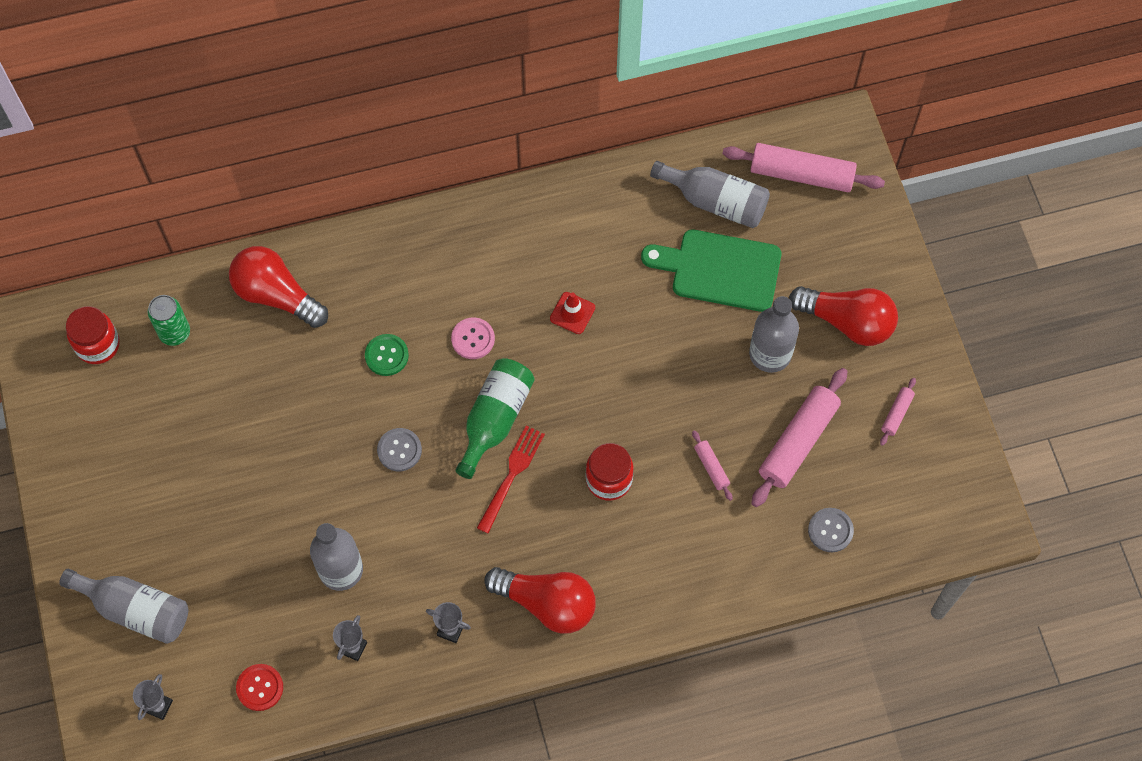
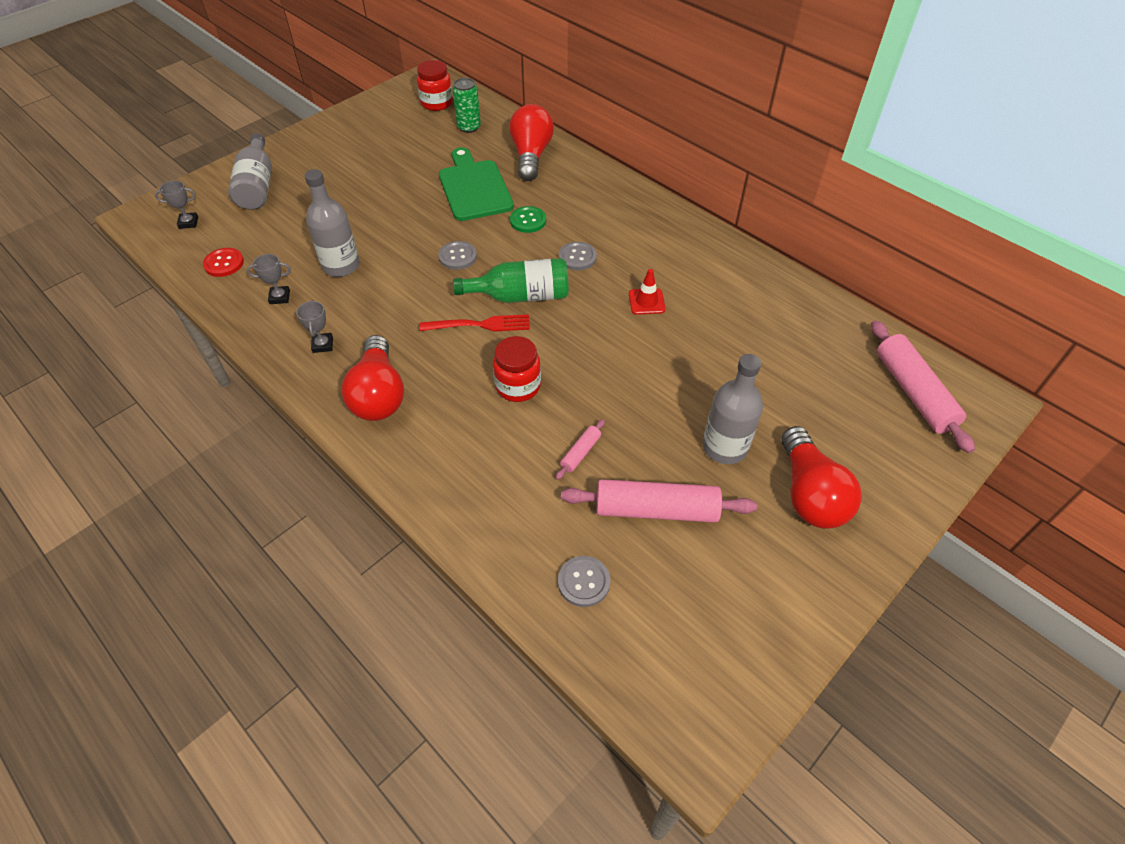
camera: 60 degrees right, 15 degrees down
(473, 339) = (577, 257): pink button -> grey button
(715, 202) = (826, 346): grey bottle -> none
(720, 269) = (770, 376): green cutting board -> green cutting board (474, 188)
(896, 414) = (753, 584): pink rolling pin -> none

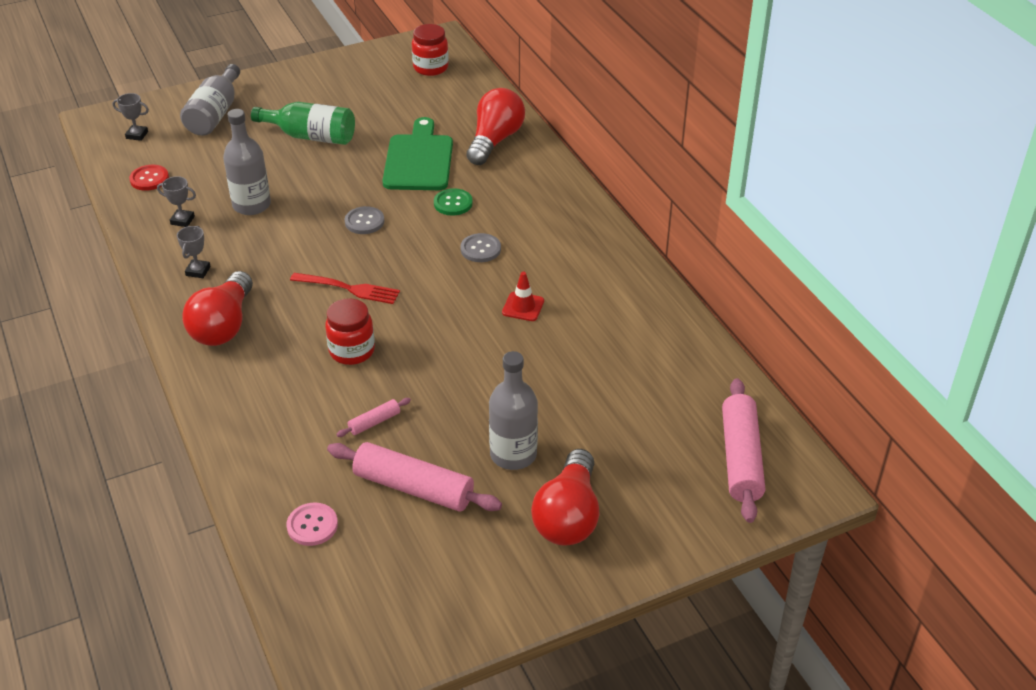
camera: 20 degrees right, 10 degrees down
(469, 127) = (449, 98): green can -> none
(520, 296) = (403, 272): green bottle -> green bottle (311, 136)
(583, 582) = (312, 525): grey button -> pink button

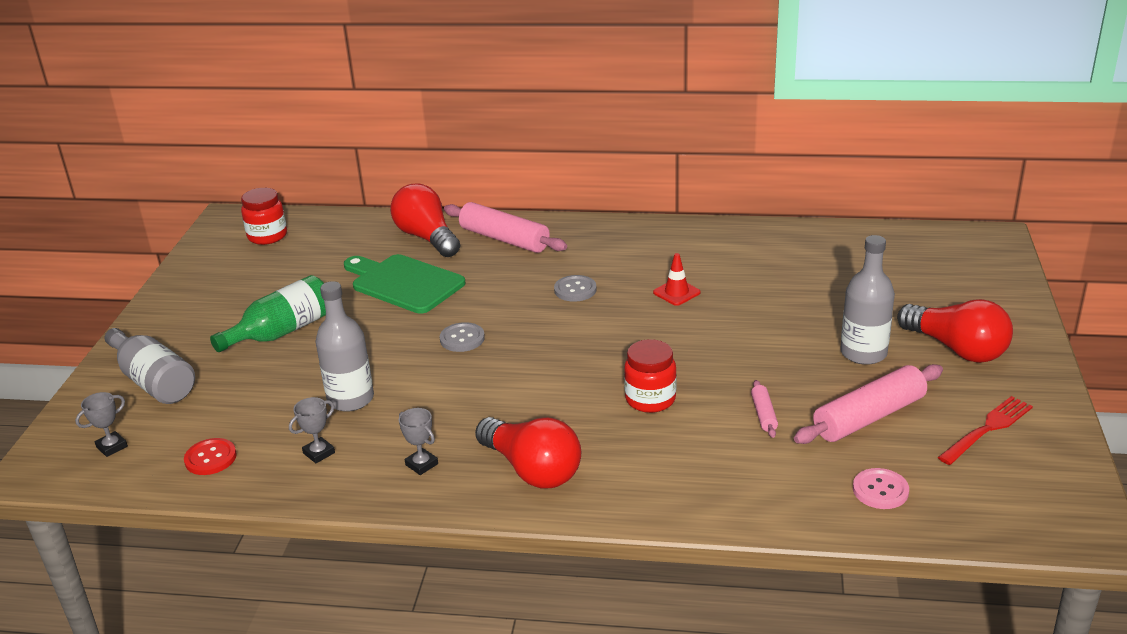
camera: 55 degrees left, 10 degrees down
(349, 289) = (555, 375): red fork -> red fork (988, 429)
(453, 203) = (492, 284): green button -> none
(740, 458) = (942, 256): pink rolling pin -> pink rolling pin (504, 239)

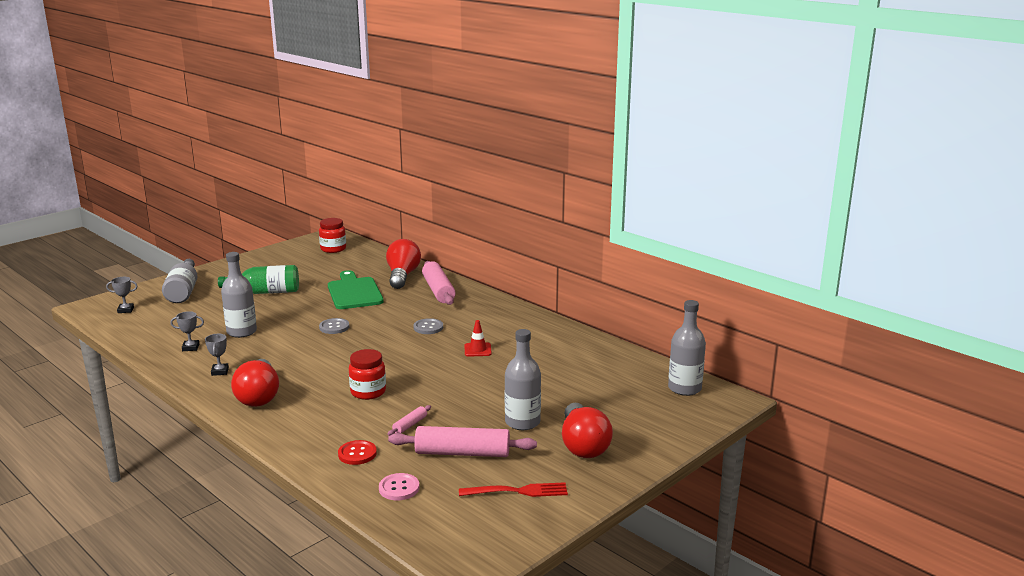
camera: 35 degrees right, 10 degrees down
(210, 458) = (150, 330): red button -> red button (357, 454)
(937, 245) = (684, 388): none -> grey bottle

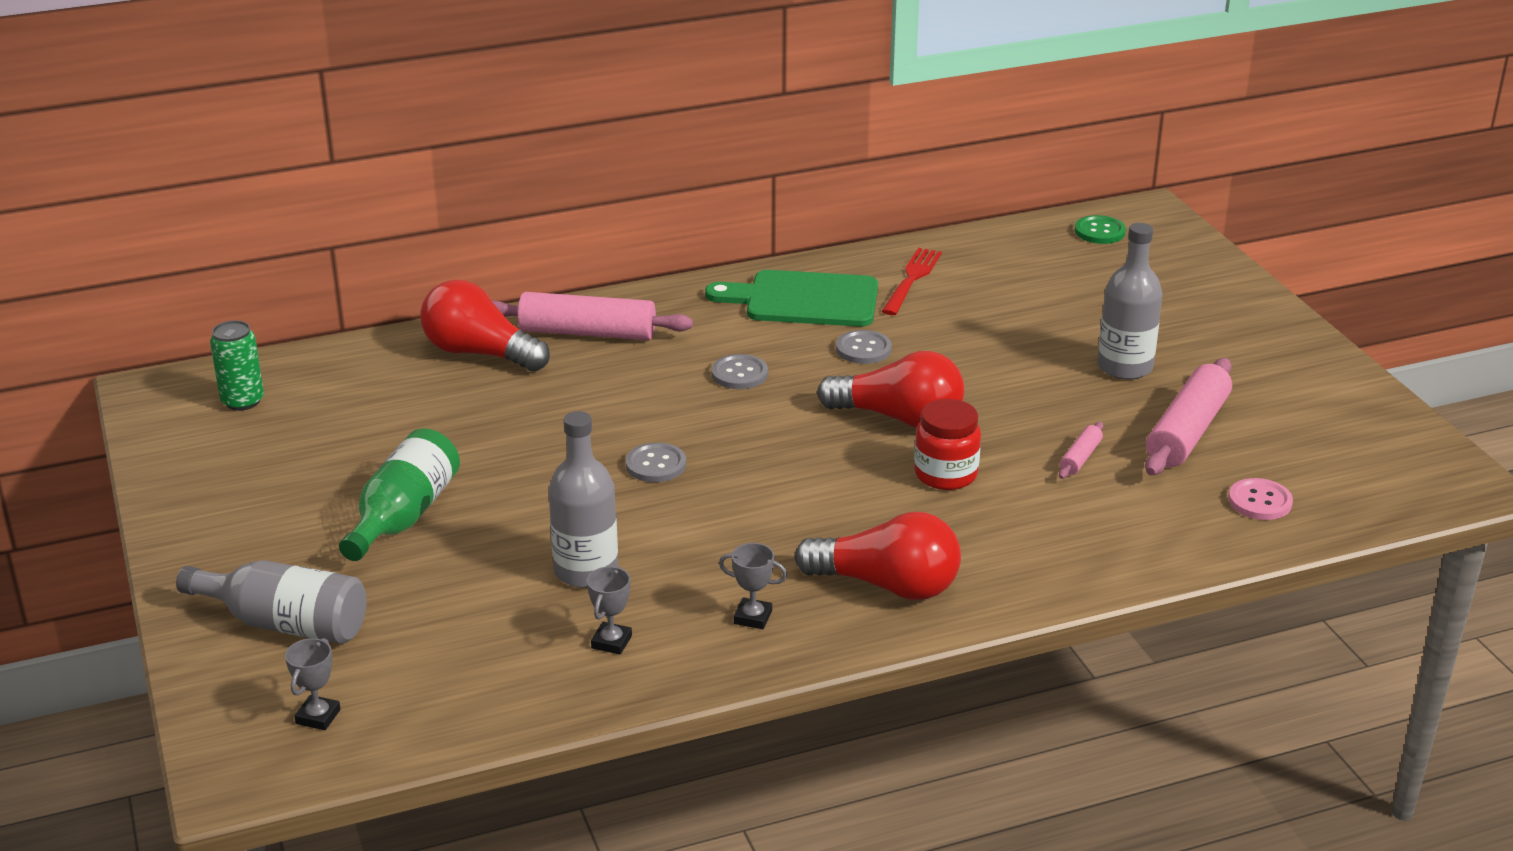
camera: 65 degrees left, 10 degrees up
(333, 249) = (242, 401): red jar -> green can
(354, 292) = (508, 417): green cutting board -> green cutting board (804, 300)
(357, 454) = (1144, 519): red button -> none
(410, 425) = (1080, 458): pink rolling pin -> pink rolling pin turned 60 degrees clockwise
(477, 350) = (863, 349): red traffic cone -> grey button
(518, 491) = (1307, 413): red fork -> red fork (912, 279)
(583, 445) = (1212, 340): red light bulb -> red light bulb (899, 418)
(684, 388) = (1099, 232): grey bottle -> green button

